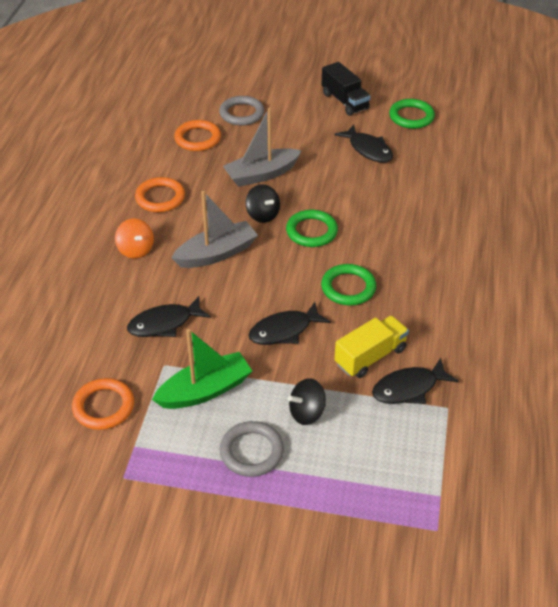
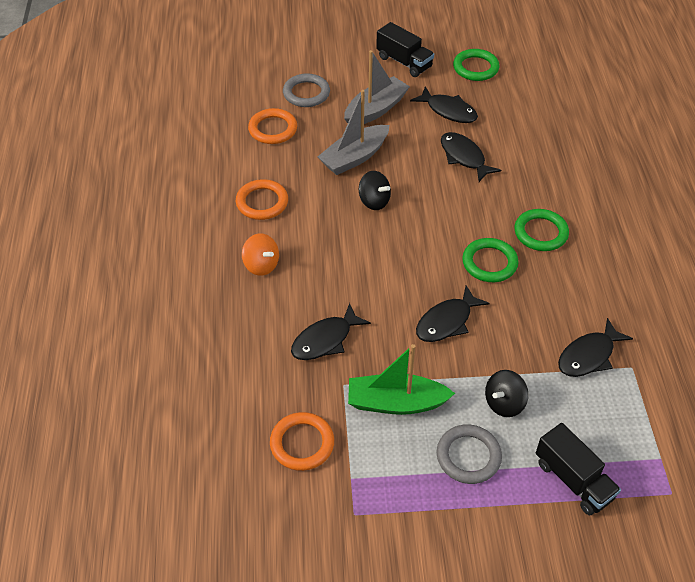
camera: 15 degrees left, 5 degrees up
(205, 390) = (396, 403): green boat -> green boat turned 135 degrees counterclockwise
(216, 253) = (345, 253): grey boat -> grey boat (375, 110)
(311, 231) = (429, 210): green ring -> green ring (540, 233)
(343, 495) = (573, 480): none -> black truck
(365, 192) = (464, 157): none -> black fish
(370, 356) = (540, 331): yellow truck -> none

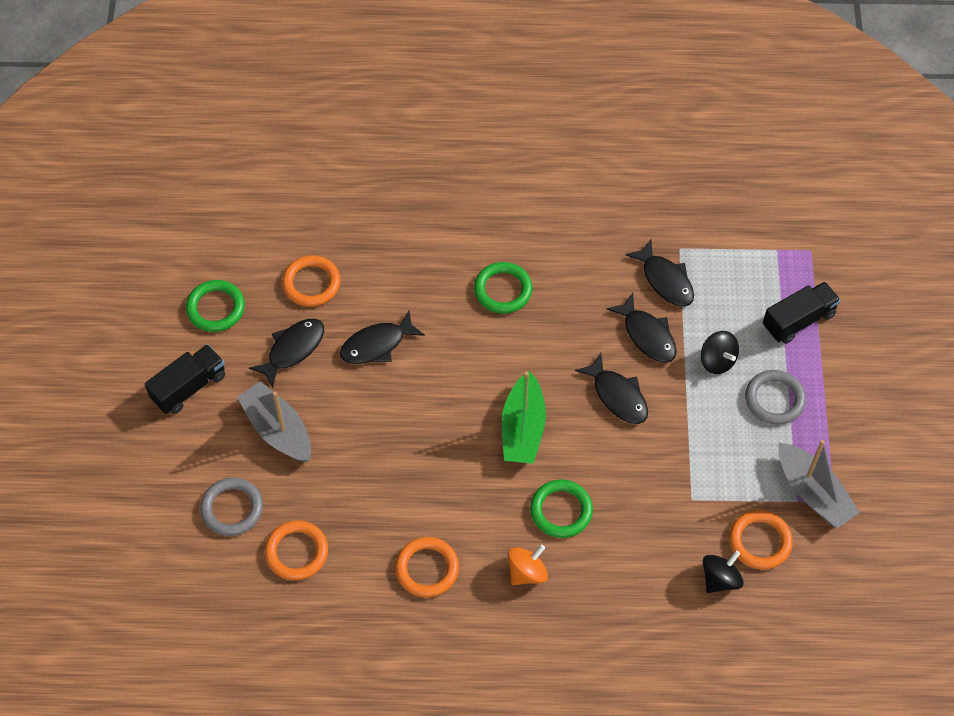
camera: 85 degrees left, 10 degrees up
(325, 340) = (635, 512): black fish -> black fish (647, 335)
(354, 157) = (362, 461): grey boat -> grey boat (813, 492)
(374, 201) = (438, 447): black spinning top -> black spinning top (720, 579)
(396, 403) = (714, 453): green boat -> green boat (523, 428)
(489, 263) = (541, 345): green ring -> green ring (561, 510)
(512, 115) = (311, 283): none -> orange ring

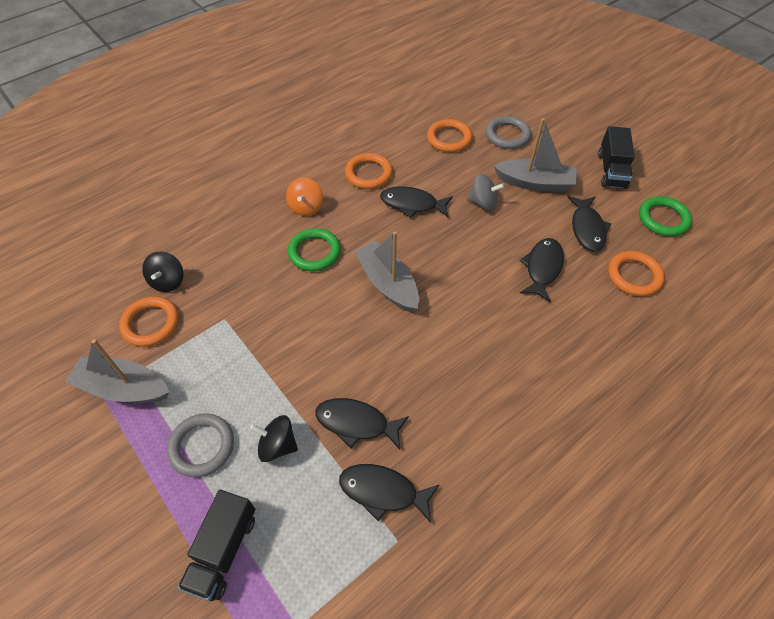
camera: 140 degrees right, 5 degrees down
(352, 446) = (483, 203): none -> grey spinning top
(503, 290) = (505, 373): green ring -> none
(523, 428) = (388, 284): green boat -> grey boat
(617, 396) = (339, 354): black fish -> black fish (412, 204)

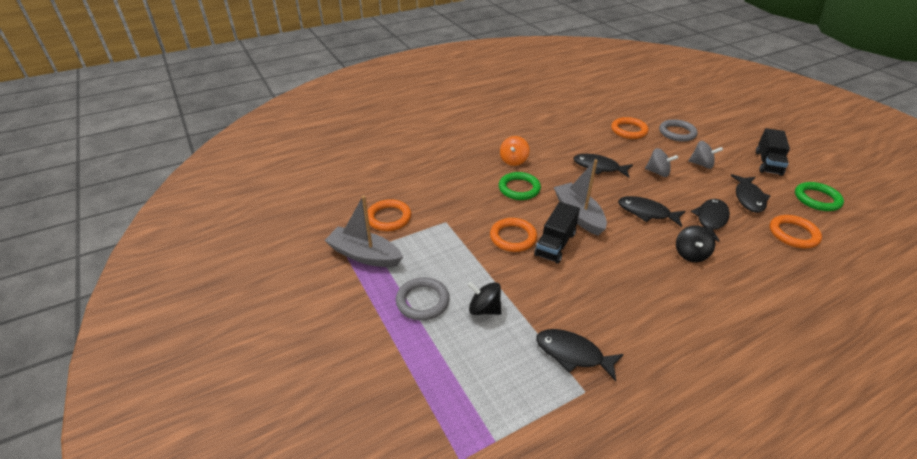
camera: 10 degrees right, 15 degrees down
(168, 281) = (404, 194): black spinning top -> black spinning top (690, 254)
(223, 550) = (435, 375): black truck -> black truck (555, 244)
(356, 423) = (550, 303): black fish -> black fish (646, 212)
(368, 174) = (563, 145): orange ring -> orange ring (513, 237)
(535, 183) = (701, 164): grey boat -> grey spinning top

